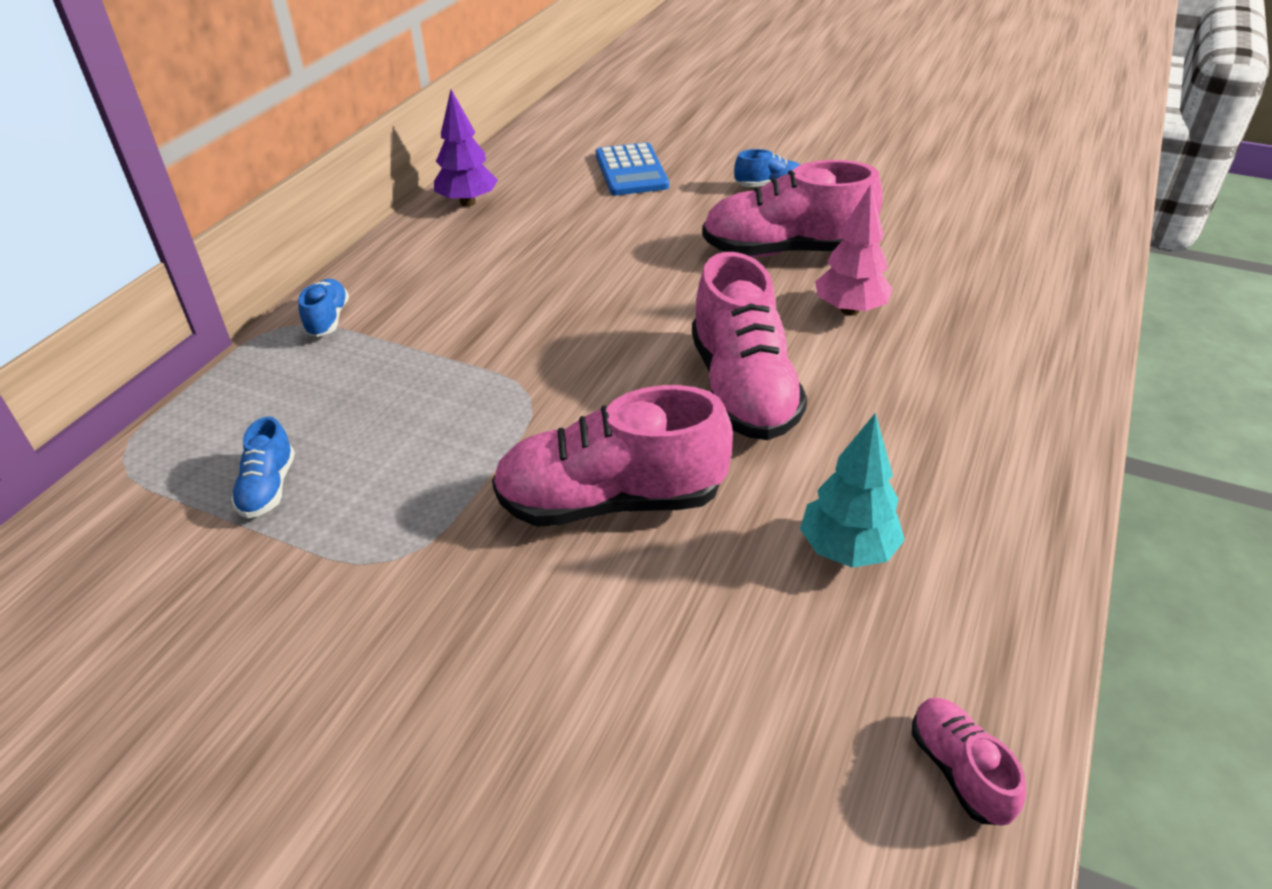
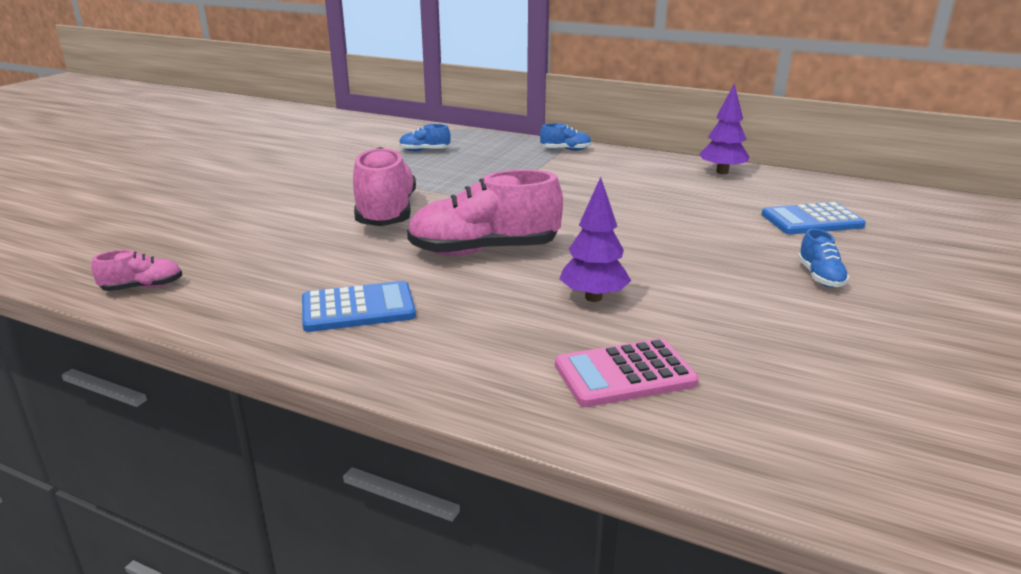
camera: 90 degrees right, 15 degrees down
(785, 251) = (689, 277): pink shoe -> none
(847, 550) = (313, 273): turquoise tree -> none
(850, 310) = (593, 297): pink tree -> purple tree
(935, 485) = (358, 308): none -> blue calculator
(991, 298) = (624, 374): none -> pink calculator

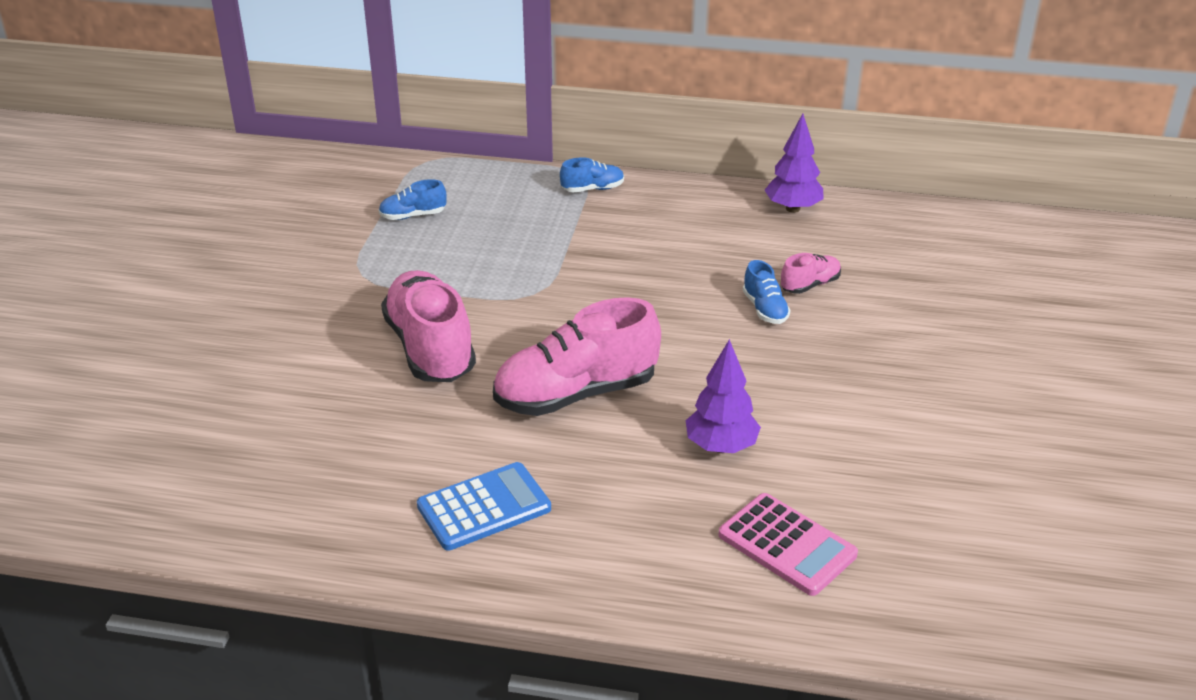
camera: 15 degrees left, 10 degrees up
(142, 287) = (220, 521): pink shoe -> pink shoe (810, 285)
(624, 374) = (787, 545): pink calculator -> pink calculator turned 105 degrees counterclockwise
(812, 220) = (909, 284): blue calculator -> none
(820, 277) = (935, 375): blue shoe -> blue shoe (765, 309)

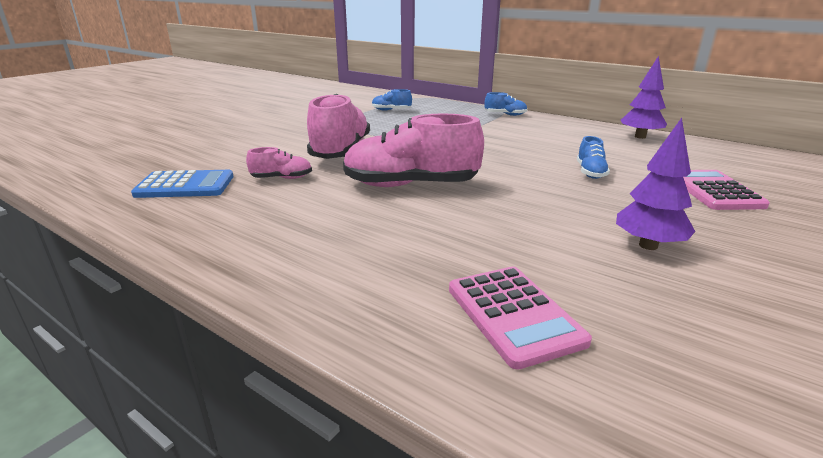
camera: 25 degrees right, 10 degrees down
(484, 507) = (279, 225): blue calculator -> blue calculator (185, 186)
(721, 447) = (499, 233): purple tree -> purple tree (648, 245)
(810, 285) = (635, 168): pink shoe -> pink shoe (282, 178)
(901, 310) = (714, 191): none -> pink calculator

